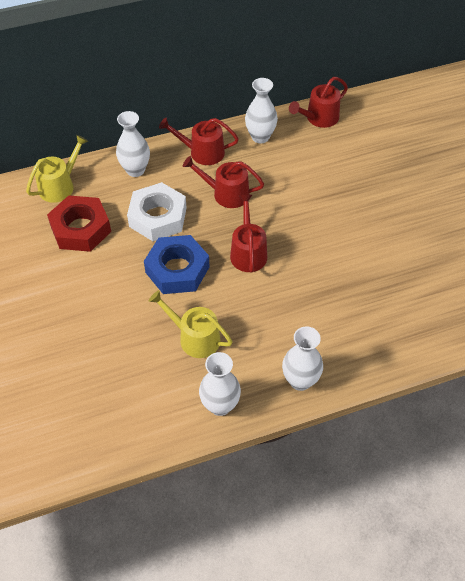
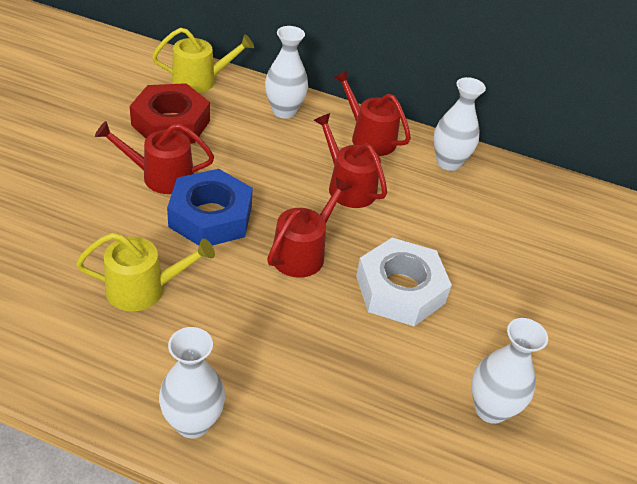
camera: 35 degrees right, 10 degrees down
(158, 217) = (253, 161): white nut -> white nut (400, 289)
(195, 338) = (143, 289): yellow watering can -> yellow watering can turned 105 degrees clockwise
(220, 405) = (78, 373): white vase -> white vase (490, 409)
(319, 118) = (538, 187): red watering can -> red watering can (161, 176)

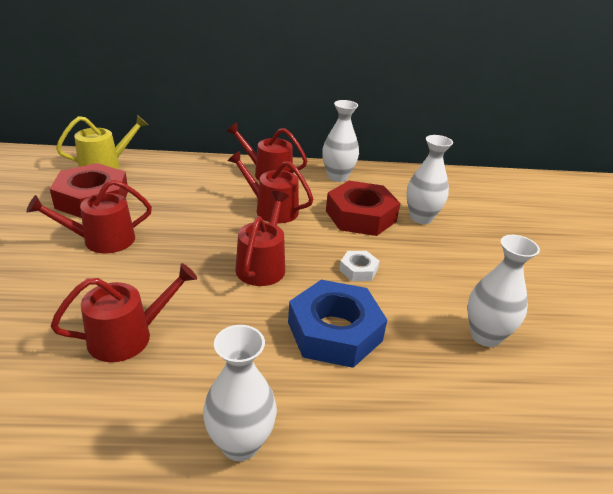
camera: 20 degrees left, 10 degrees down
(143, 289) = (128, 336): yellow watering can -> red watering can
(210, 216) = (165, 259): blue nut -> blue nut (334, 331)
(284, 111) = (190, 171): white vase -> white vase (421, 218)
(400, 289) = (358, 270): white nut -> white nut, size x0.47
(444, 223) = (361, 216): none -> red nut

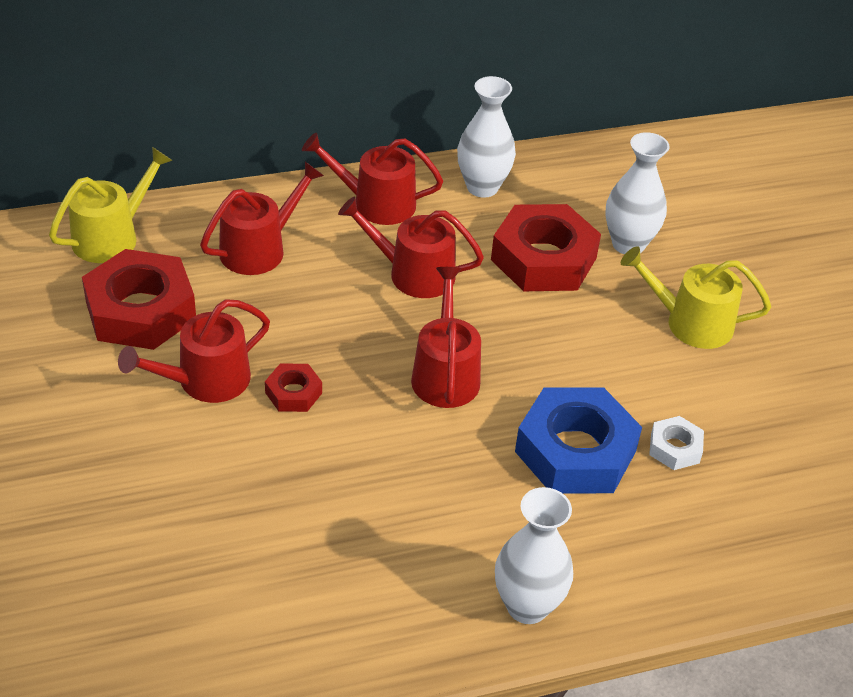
camera: 15 degrees left, 10 degrees up
(128, 336) = (332, 513): red watering can -> red watering can (259, 249)
(153, 257) = (293, 393): none -> red nut
(358, 270) = (572, 354): white nut -> white nut (675, 448)
(452, 267) = (691, 323): none -> yellow watering can
(485, 336) = (753, 417): white vase -> none

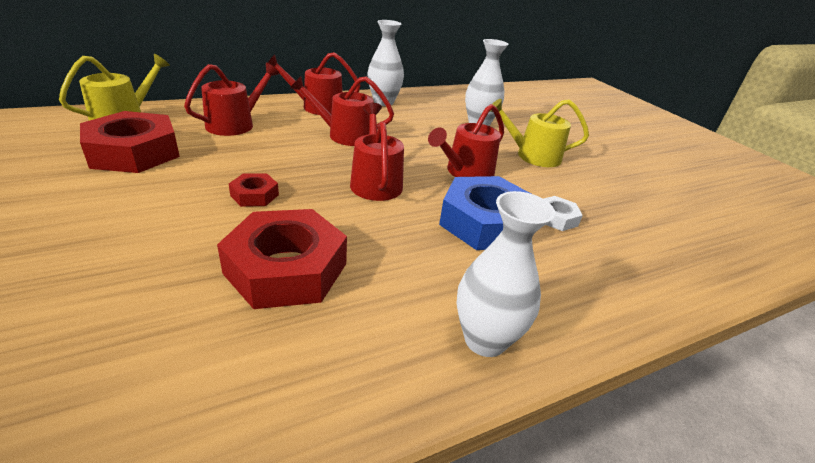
camera: 10 degrees left, 10 degrees down
(205, 381) = (179, 190): red watering can -> red watering can (466, 172)
(543, 259) = (429, 129): red nut -> red nut (286, 268)

